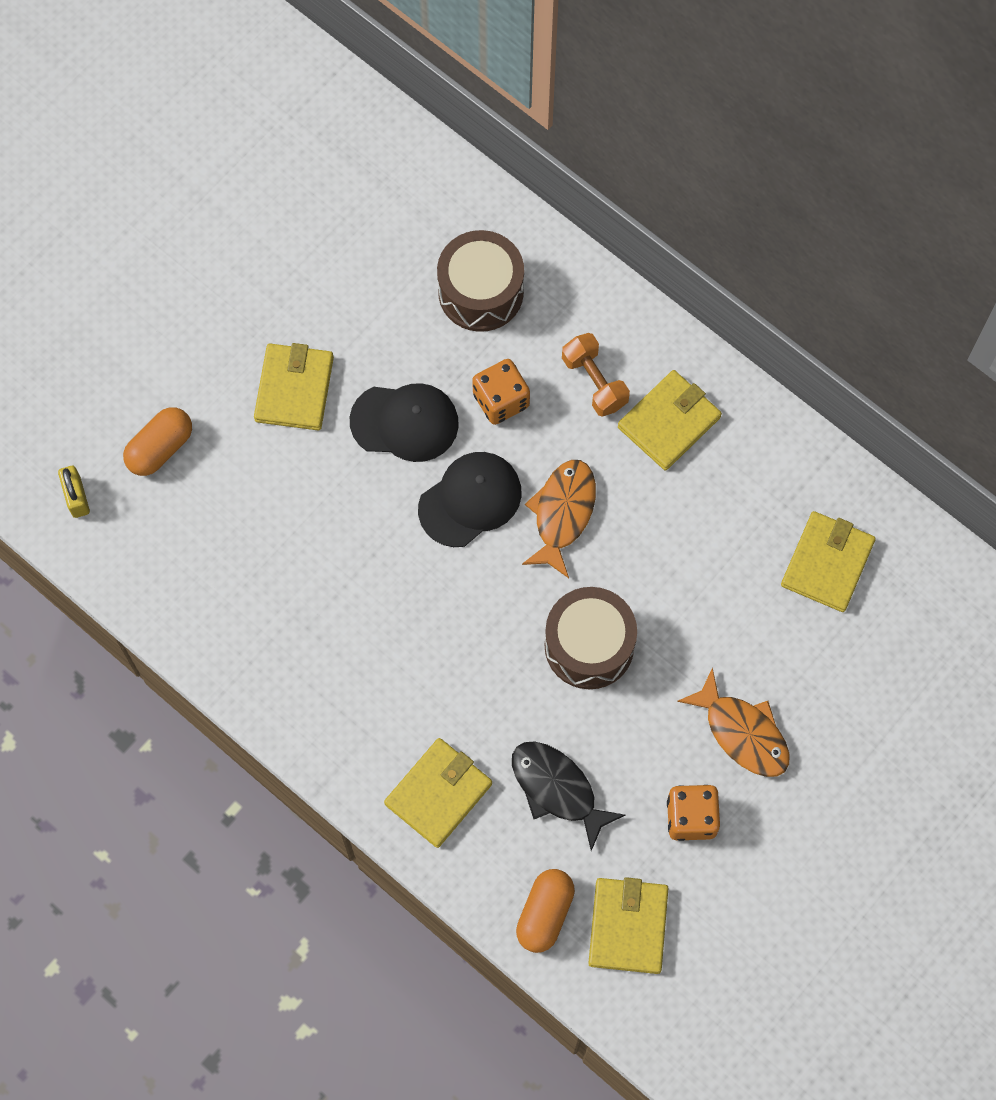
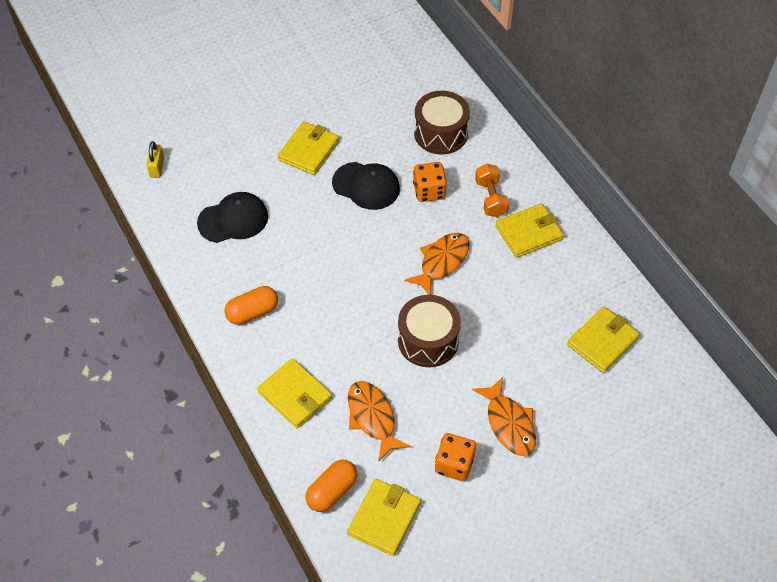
camera: 20 degrees right, 15 degrees down
(160, 448) = (217, 157): orange capsule -> orange capsule (252, 312)
(438, 794) = (295, 395): yellow wallet -> yellow wallet turned 75 degrees clockwise
(470, 500) = (387, 238): black cap -> black cap (233, 219)
(557, 789) = (372, 417): black fish -> orange fish

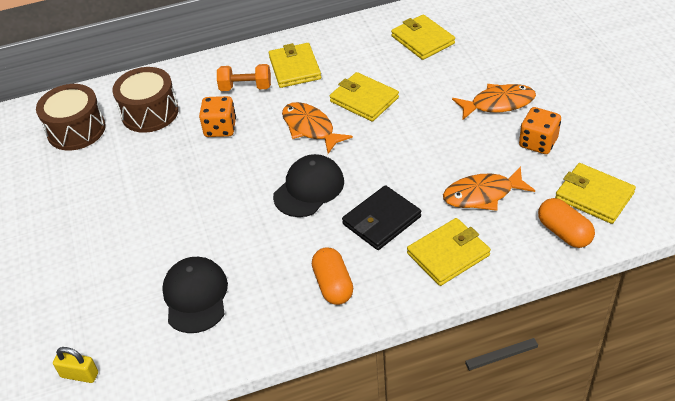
camera: 75 degrees left, 10 degrees down
(309, 150) = (123, 219): yellow wallet -> yellow wallet (364, 99)
(329, 338) = (381, 220): none -> black wallet
(366, 186) = (194, 175): black cap -> black cap (309, 188)
(428, 340) = (400, 147): brown drum -> brown drum (76, 130)

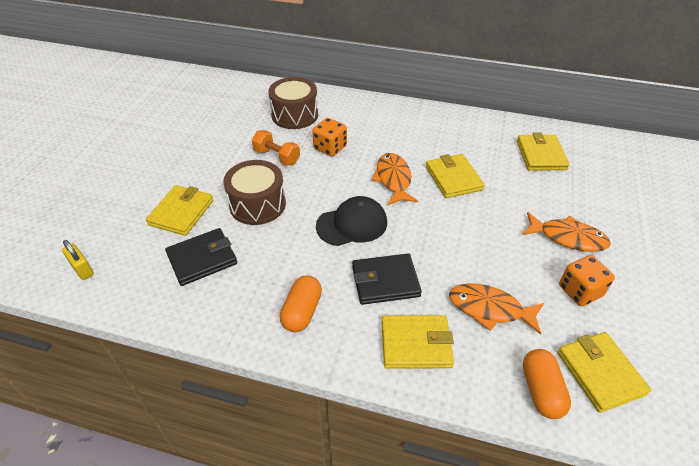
camera: 30 degrees right, 0 degrees up
(76, 130) = (240, 104): brown drum -> brown drum (257, 204)
(195, 296) = (202, 259): black cap -> black wallet
(245, 87) = (373, 128): orange dumbbell -> orange dumbbell (277, 157)
(295, 68) = (420, 131): yellow wallet -> yellow wallet (181, 212)

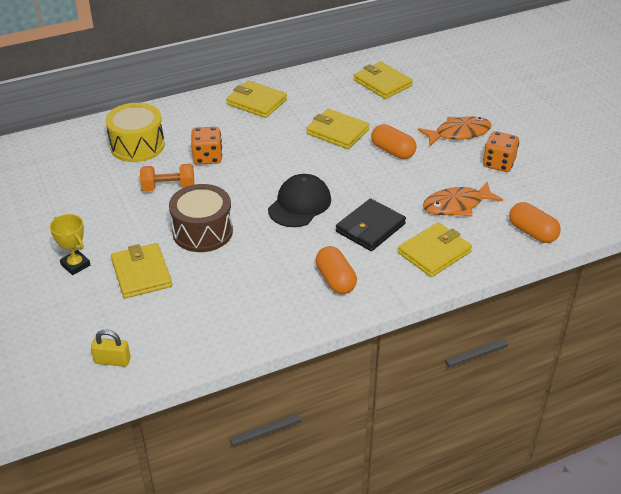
camera: 40 degrees left, 5 degrees down
(154, 180) = (75, 265): none -> yellow trophy
(202, 259) = (210, 293): black wallet -> none
(295, 115) = (137, 145): brown drum -> yellow drum
(393, 179) = (292, 155): orange fish -> none
(484, 221) = (392, 151): none -> orange capsule
(600, 373) = (553, 203): yellow wallet -> yellow wallet (256, 102)

